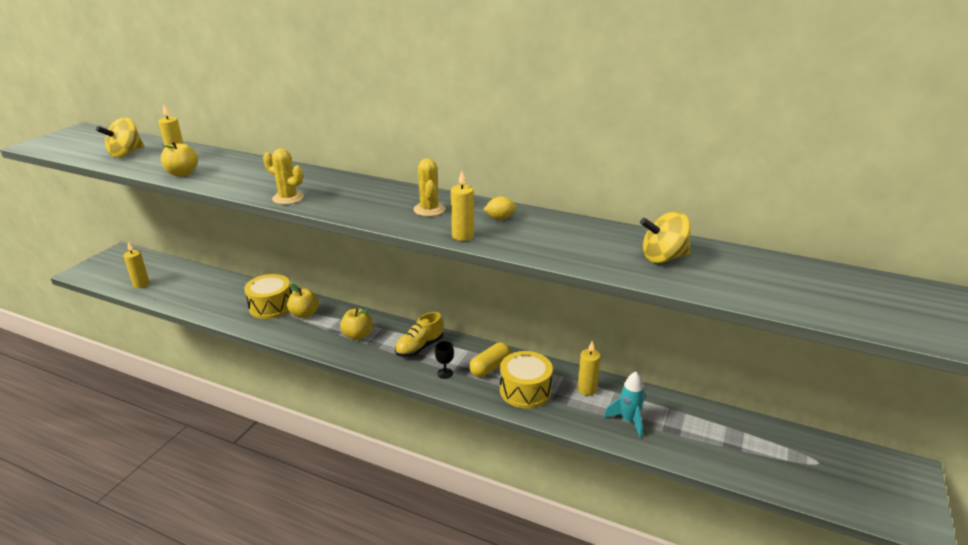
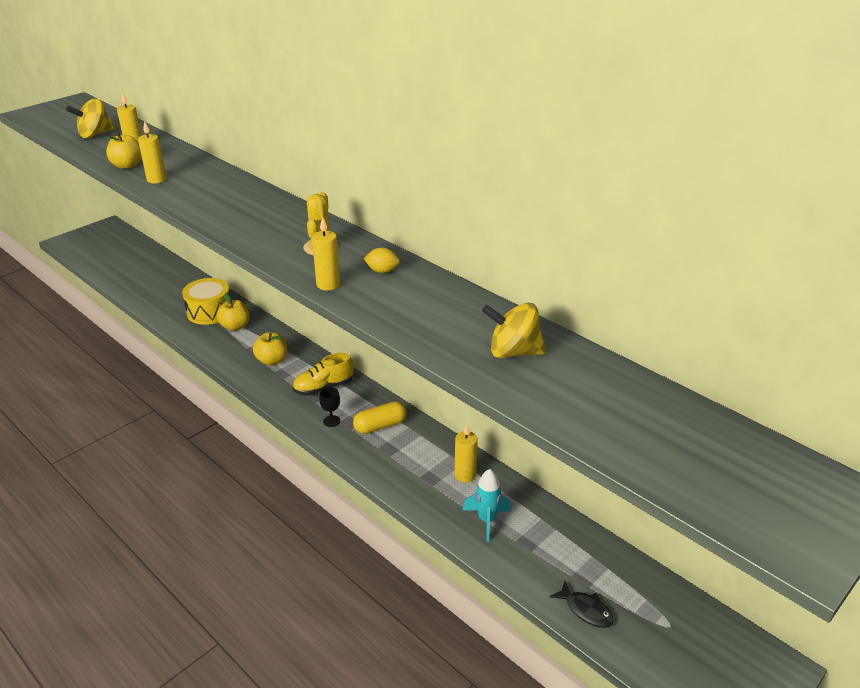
camera: 20 degrees right, 5 degrees up
(141, 284) = (109, 264): yellow candle -> yellow candle (156, 179)
(288, 198) = (199, 210): yellow cactus -> none
(525, 390) = (400, 459): yellow drum -> none
(752, 469) = (586, 610): none -> black fish

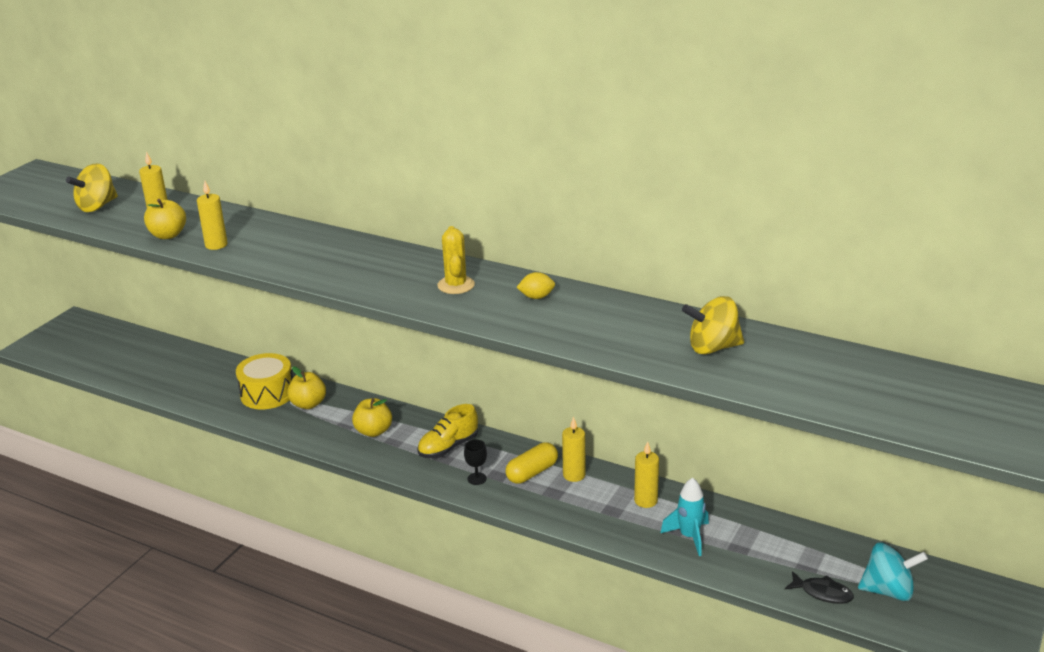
camera: 15 degrees left, 5 degrees down
(328, 284) = (490, 319): yellow candle -> yellow candle (574, 475)
(652, 625) = (888, 591): none -> turquoise spinning top

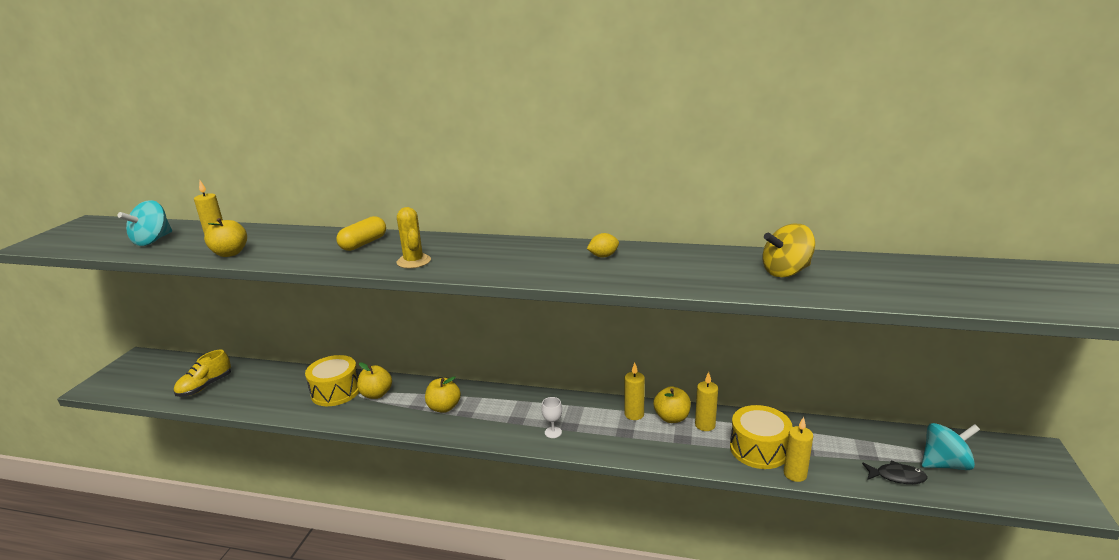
camera: 15 degrees left, 5 degrees down
(97, 206) = (152, 241): yellow spinning top -> turquoise spinning top
(216, 245) = (281, 255): yellow candle -> yellow candle (795, 474)
(448, 447) = (516, 410): yellow shoe -> yellow shoe (205, 386)
(456, 285) = (525, 257): yellow cactus -> yellow cactus (413, 261)
(477, 479) = (553, 432): black goblet -> white goblet
(532, 472) = (598, 418): yellow capsule -> yellow capsule (363, 243)
(613, 486) = (671, 418): none -> yellow apple
(689, 537) = (759, 449): turquoise rocket -> yellow drum

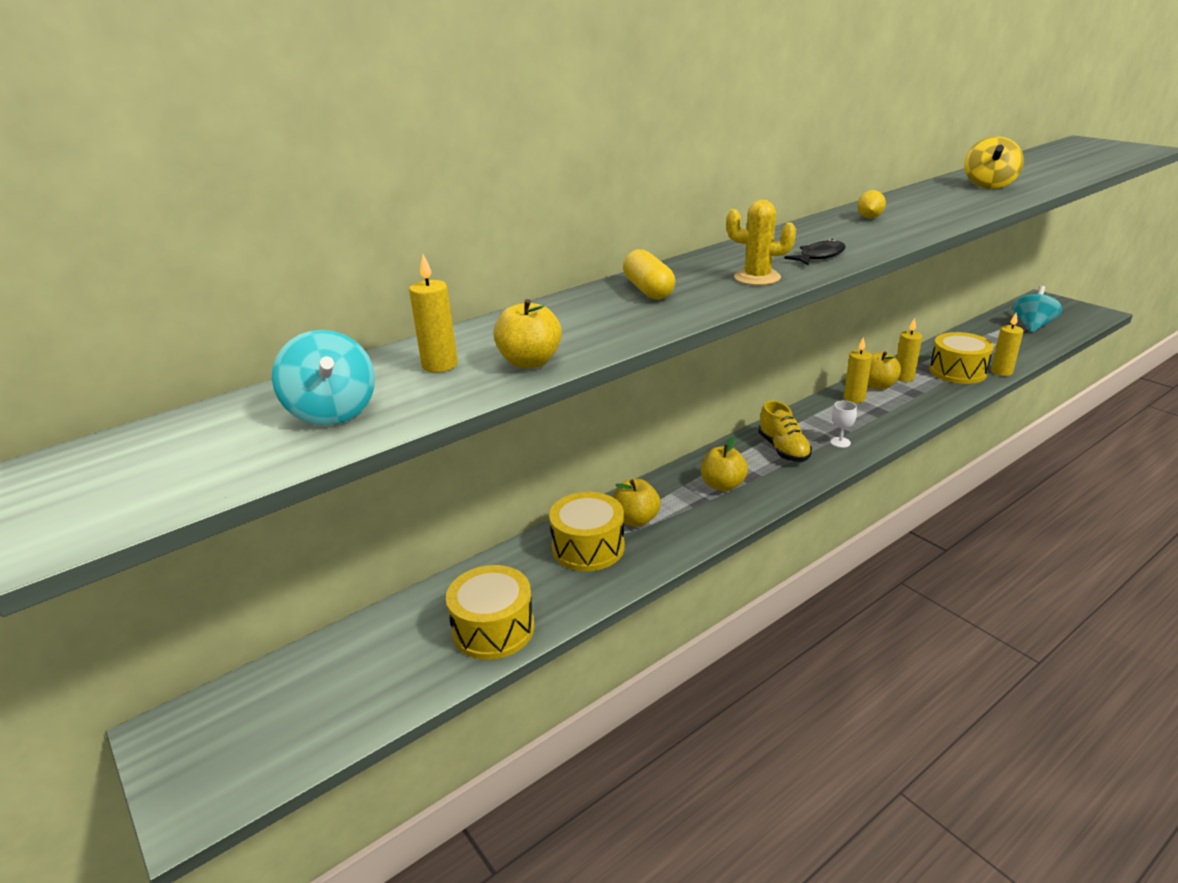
camera: 50 degrees left, 5 degrees up
(205, 386) = (403, 662): yellow shoe -> yellow shoe (783, 449)
(244, 397) = (493, 629): none -> yellow drum
(897, 476) = (1033, 343): black fish -> black fish (819, 256)

